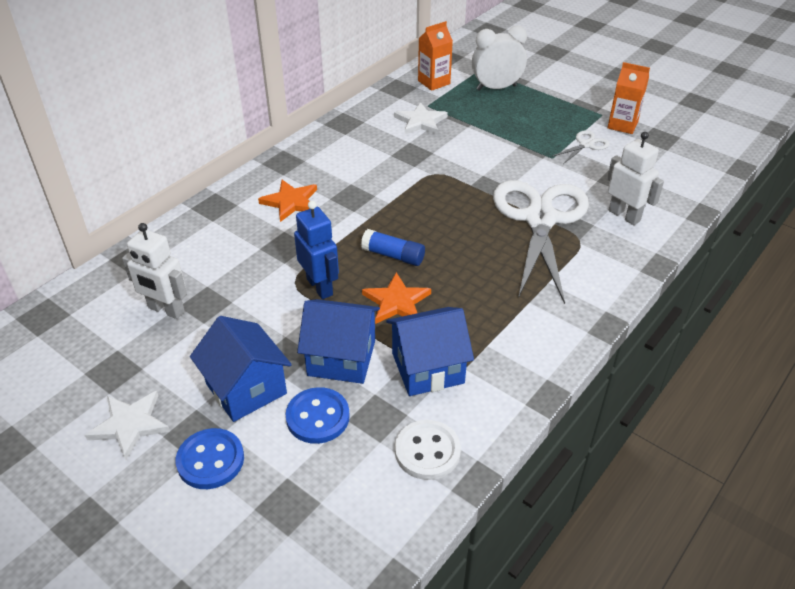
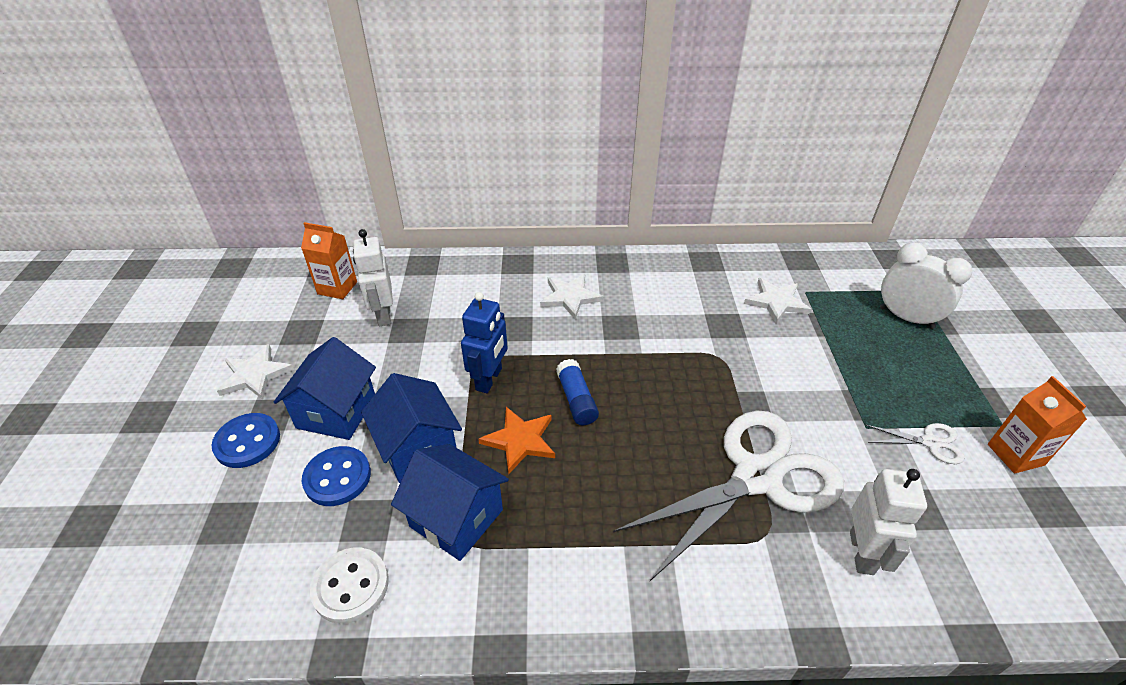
camera: 50 degrees right, 0 degrees up
(291, 202) = (570, 297): orange star -> white star
(434, 82) = (844, 274): orange carton -> orange carton (337, 288)

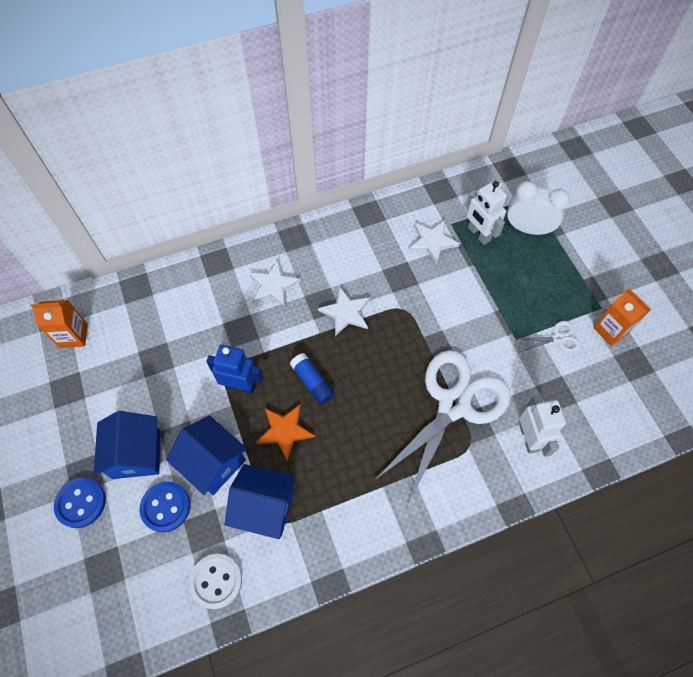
camera: 20 degrees left, 20 degrees up
(255, 375) = (51, 443): white star -> white star (346, 312)
(383, 315) = (127, 351): white robot -> white robot (478, 234)
(489, 379) = (241, 385): blue robot -> blue robot turned 75 degrees counterclockwise

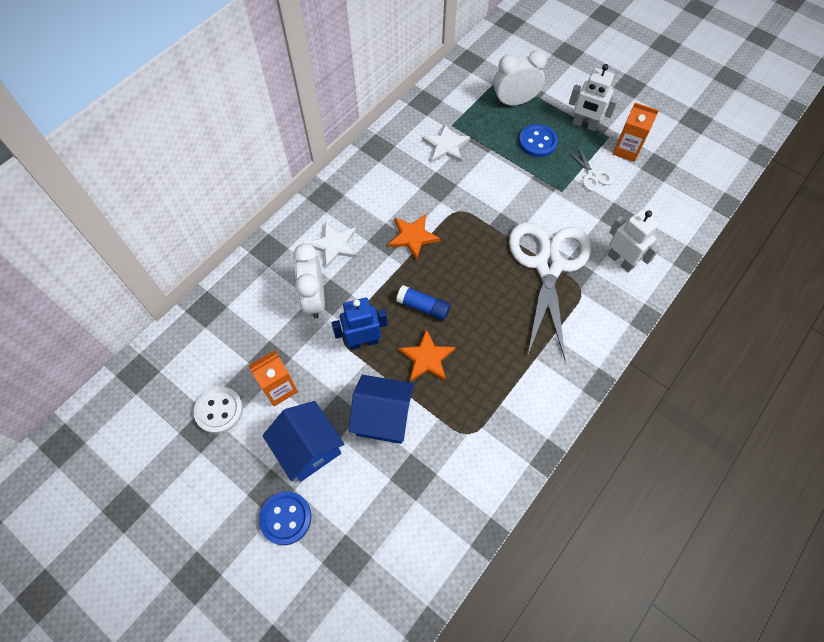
camera: 30 degrees left, 0 degrees up
(73, 336) = (174, 380): orange carton -> orange carton (279, 388)
(166, 507) = (366, 477): blue button -> blue button (537, 142)
(216, 581) = (452, 510): white button -> white button (219, 410)
(226, 325) = (314, 299): none -> white clock
(265, 507) = (452, 427): blue house -> none
(346, 312) = (413, 237): white star -> orange star
(478, 234) = (479, 123): white robot -> white robot (584, 125)
(557, 338) = (592, 175): white scissors -> white scissors turned 105 degrees clockwise

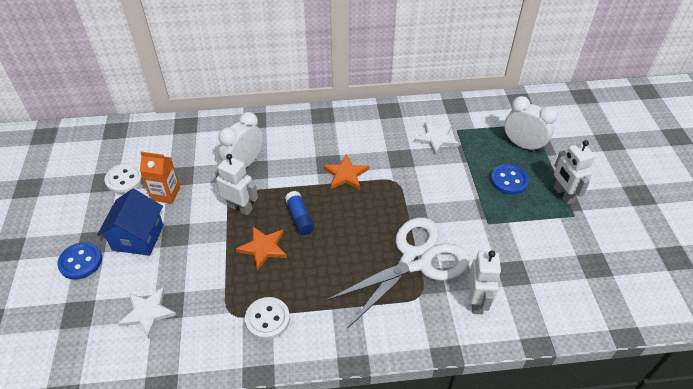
camera: 45 degrees right, 15 degrees down
(334, 245) = (293, 144): white star -> white star (148, 312)
(363, 342) = (240, 207): blue robot -> white robot
(383, 417) = (196, 257): blue house -> none
(502, 410) = (267, 319): none -> white button
(592, 175) = (526, 230): white scissors -> none
(626, 150) = (578, 234): orange carton -> none

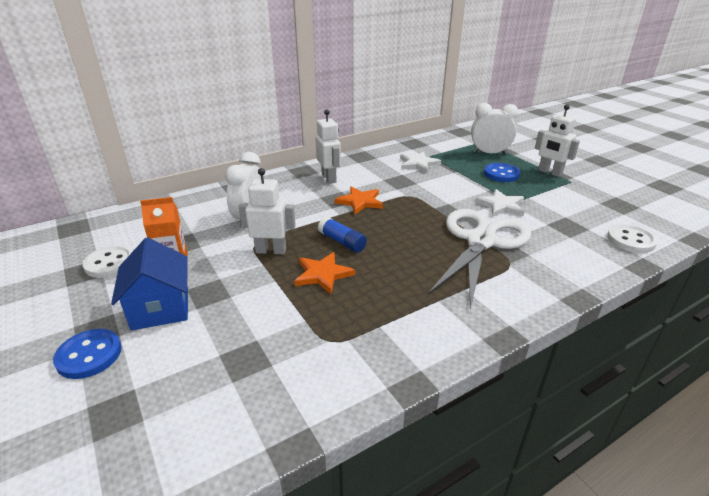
camera: 25 degrees left, 15 degrees down
(148, 312) = (222, 376): white star -> white star (501, 205)
(267, 319) = (378, 331): white button -> white button (630, 240)
(477, 302) = (562, 253): white robot -> white robot (329, 178)

